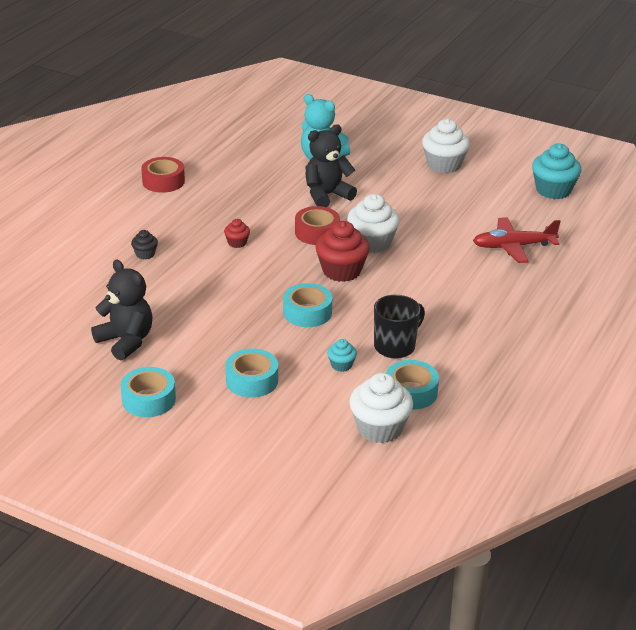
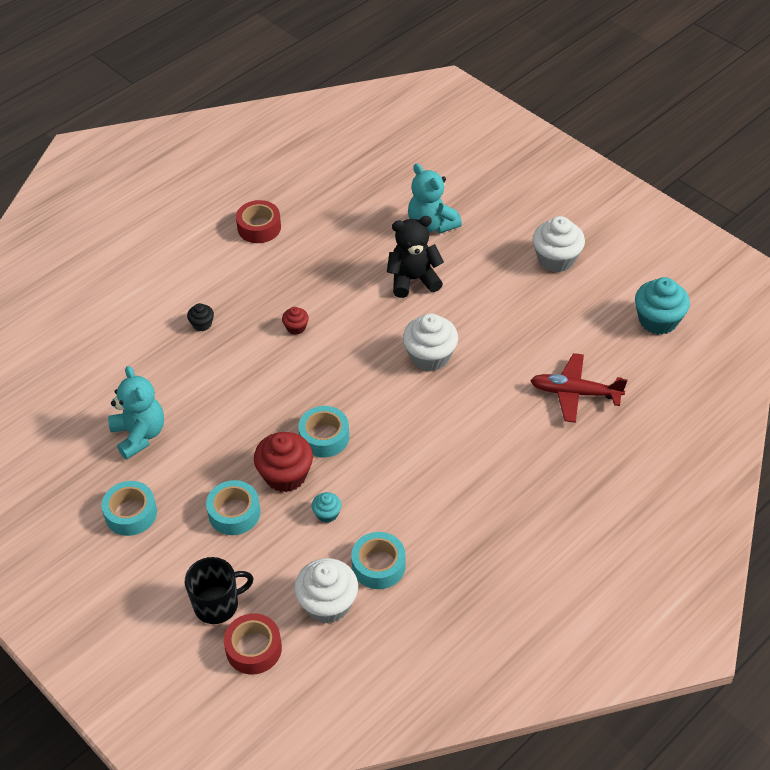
camera: 20 degrees right, 15 degrees up
(126, 341) = (139, 435): black teddy bear -> turquoise teddy bear
(317, 232) = (381, 330): red tape -> red tape (253, 649)
(341, 271) = (382, 388): red cupcake -> red cupcake (285, 475)
(395, 346) = (390, 502): black mug -> black mug (217, 605)

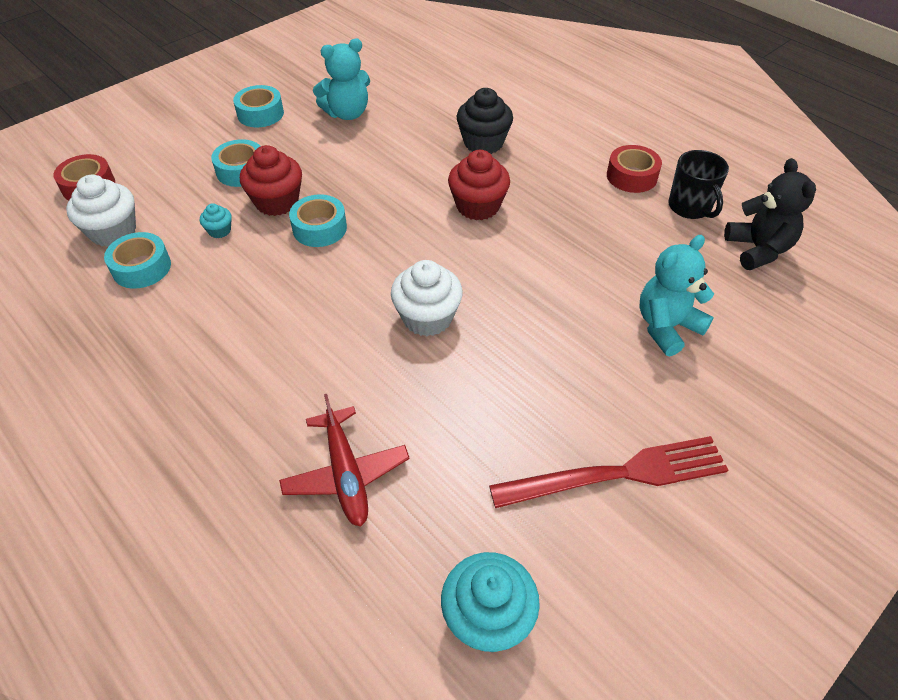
camera: 90 degrees right, 0 degrees up
(202, 324) = (483, 143): black cupcake -> black cupcake, size x2.01
(217, 605) = (144, 164): black mug -> black mug (690, 207)
(296, 327) = (478, 206): red cupcake -> red cupcake, size x2.01
(413, 280) = (559, 305): black teddy bear -> black teddy bear (758, 250)
(556, 259) = (618, 474): white cupcake -> red fork
(575, 393) = (346, 474): red plane -> red plane turned 150 degrees clockwise

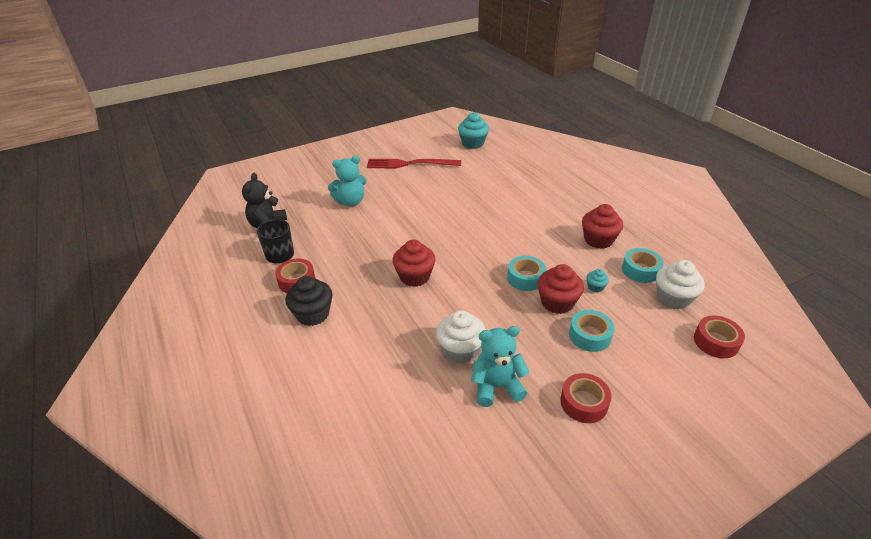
camera: 165 degrees left, 10 degrees down
(193, 315) = (598, 240): none -> red cupcake
(260, 114) = (583, 403): turquoise tape -> red tape
(346, 474) = (516, 176): red plane -> none
(427, 317) = (468, 221): white cupcake -> white cupcake (460, 350)
(483, 143) = (385, 329): black cupcake -> black cupcake (313, 314)

